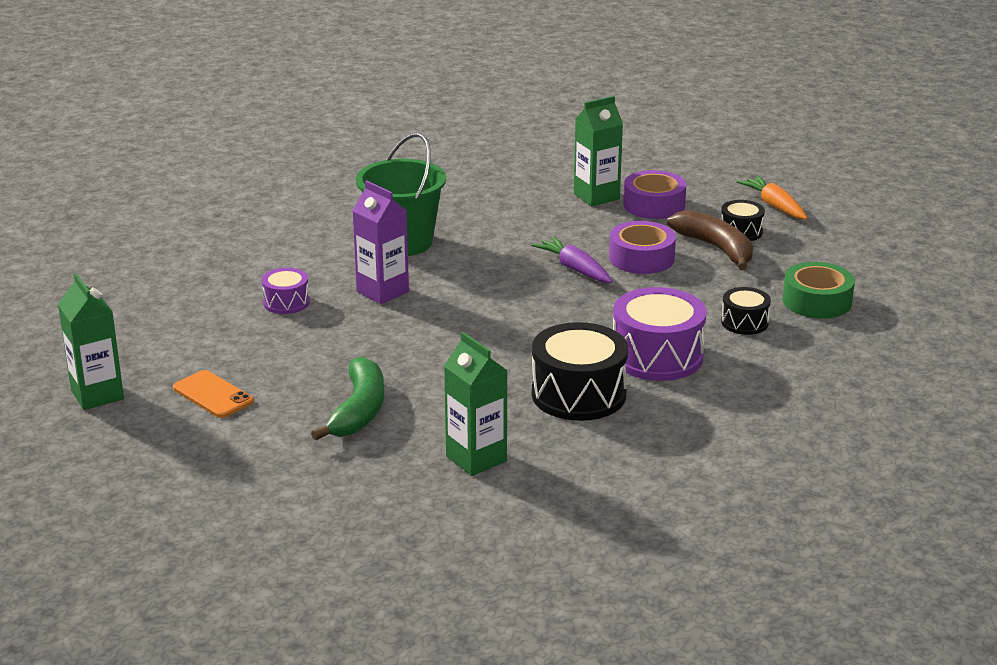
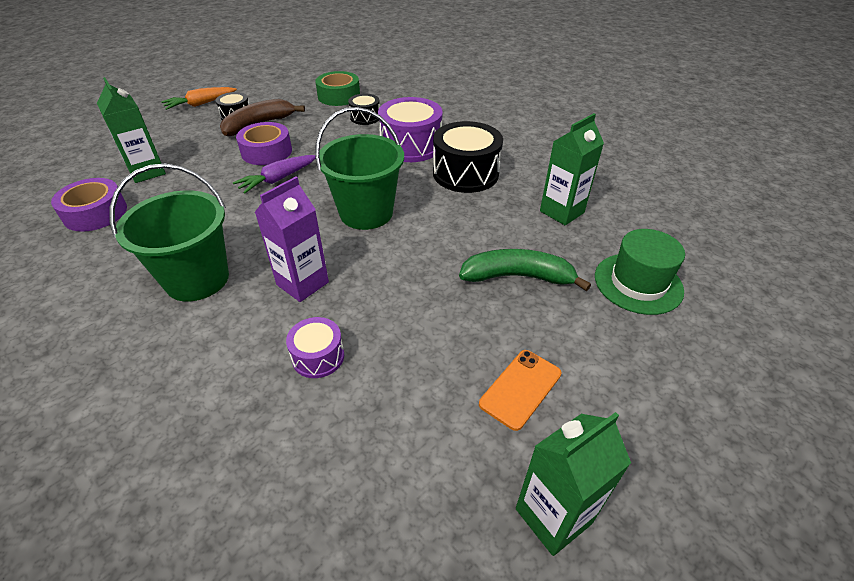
camera: 95 degrees left, 15 degrees up
(325, 489) = (638, 283): none -> green hat
(496, 323) = (366, 213): none -> green bucket
(654, 205) = (177, 147): purple tape -> purple tape (95, 213)

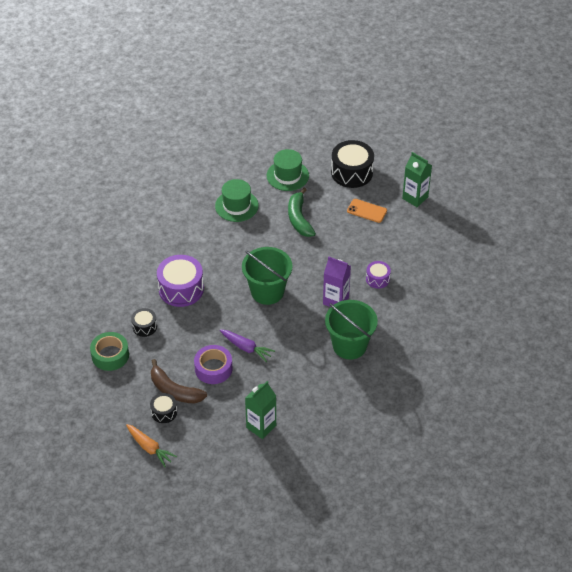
camera: 105 degrees left, 5 degrees up
(95, 213) = (314, 427): purple tape -> none
(465, 173) = (208, 254): black drum -> black drum (352, 172)
(562, 212) = (236, 206): green carton -> green hat

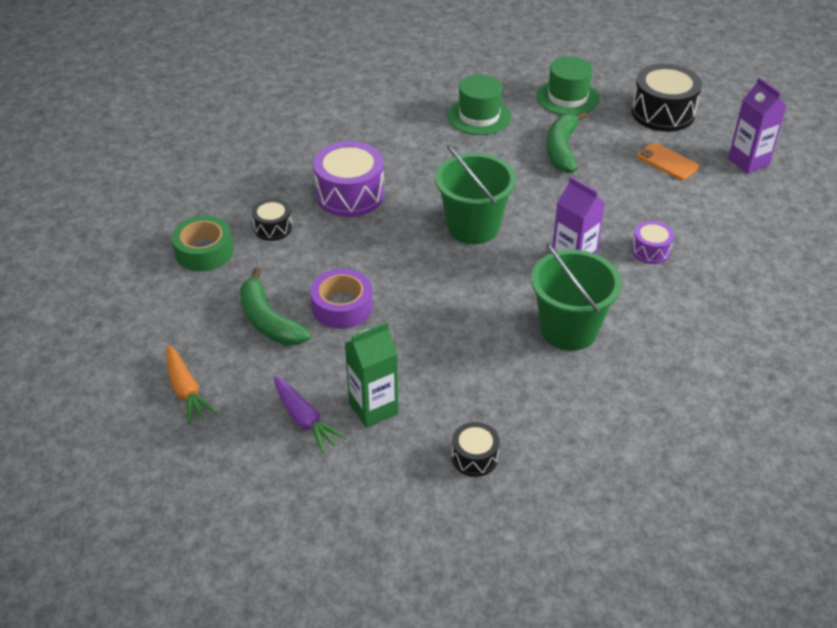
camera: 20 degrees right, 5 degrees down
(164, 412) = (236, 346): black drum -> black drum (474, 457)
(174, 390) = (268, 321): brown banana -> green banana
(246, 348) = (405, 292): purple carrot -> purple carrot (305, 420)
(415, 198) = (748, 162): green carton -> purple carton

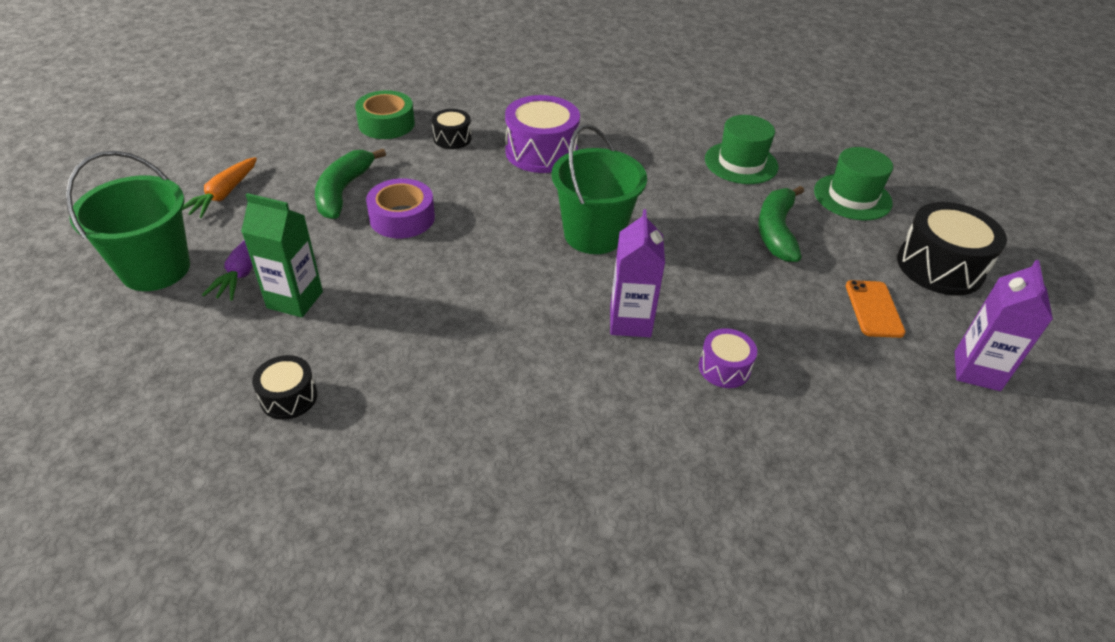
camera: 45 degrees right, 0 degrees up
(561, 149) = (776, 231): green banana -> green banana turned 45 degrees counterclockwise
(569, 329) = (533, 369): green bucket -> green bucket (156, 269)

